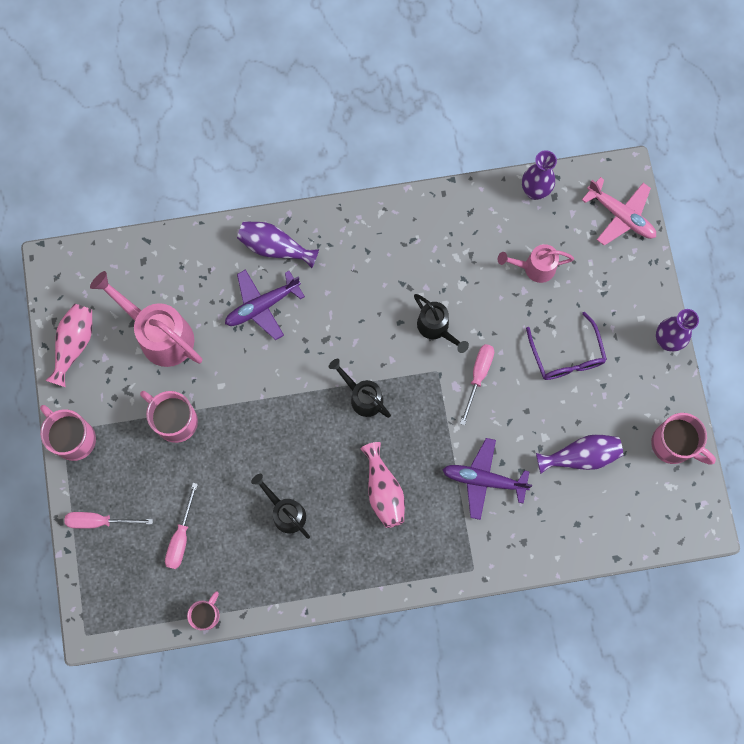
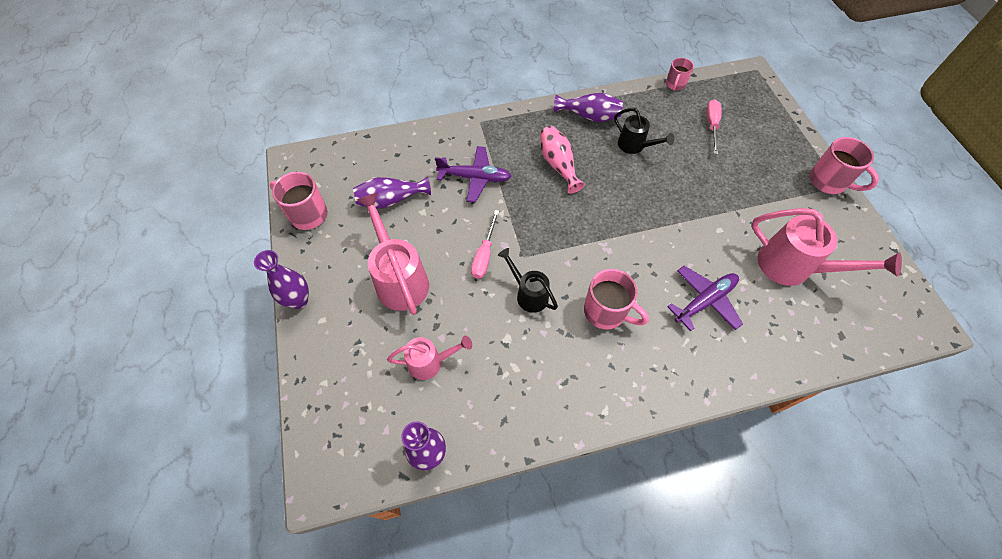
camera: 175 degrees right, 15 degrees down
(74, 345) = (868, 252): pink vase -> none
(99, 521) = (779, 130): pink screwdriver -> none
(175, 421) = (749, 200): pink mug -> pink mug (606, 312)
(275, 248) = (710, 361): purple vase -> purple vase (589, 116)
(363, 397) = (589, 230): black watering can -> none
(566, 355) = (400, 279): purple glasses -> pink watering can
(621, 216) = (329, 431): pink plane -> none

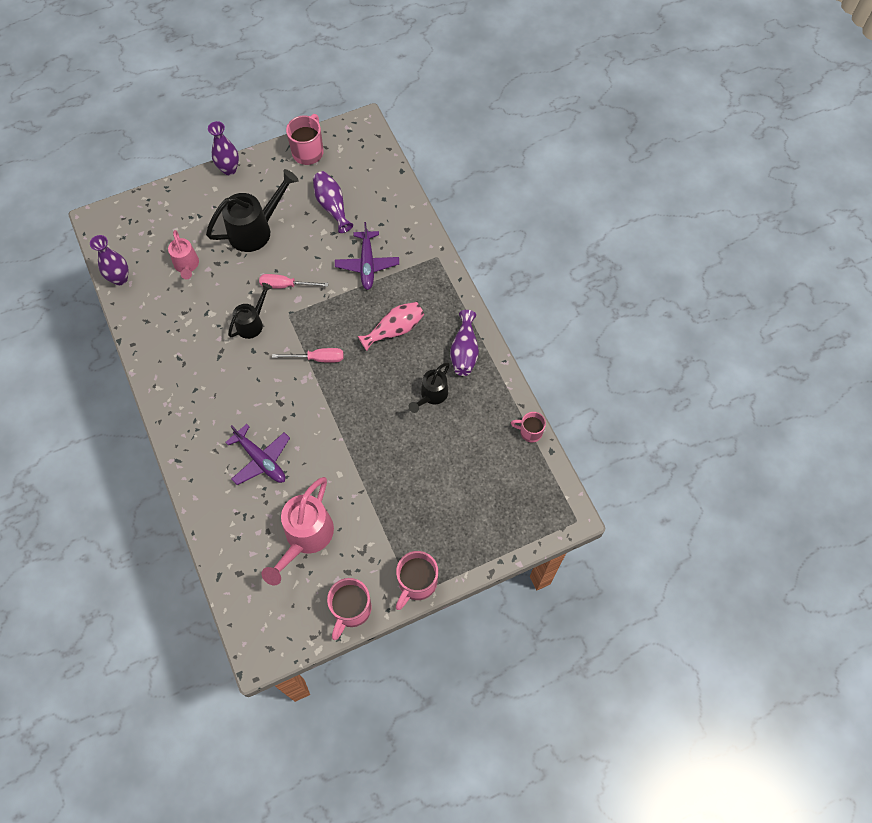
camera: 80 degrees right, 5 degrees up
(400, 279) = (255, 230): pink watering can -> black watering can
(606, 312) = (242, 382): pink mug -> pink mug (351, 610)
(711, 125) = (475, 469): pink screwdriver -> pink screwdriver (317, 358)

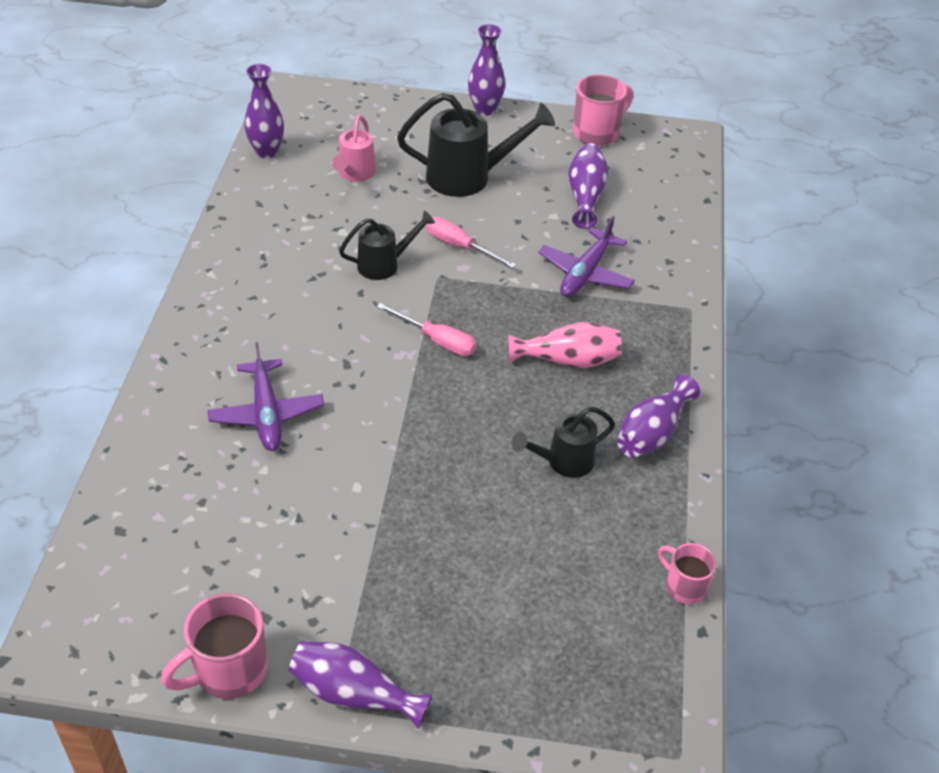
camera: 30 degrees right, 20 degrees down
(306, 537) = (246, 538): pink watering can -> none
(416, 583) = (354, 694): pink mug -> purple vase

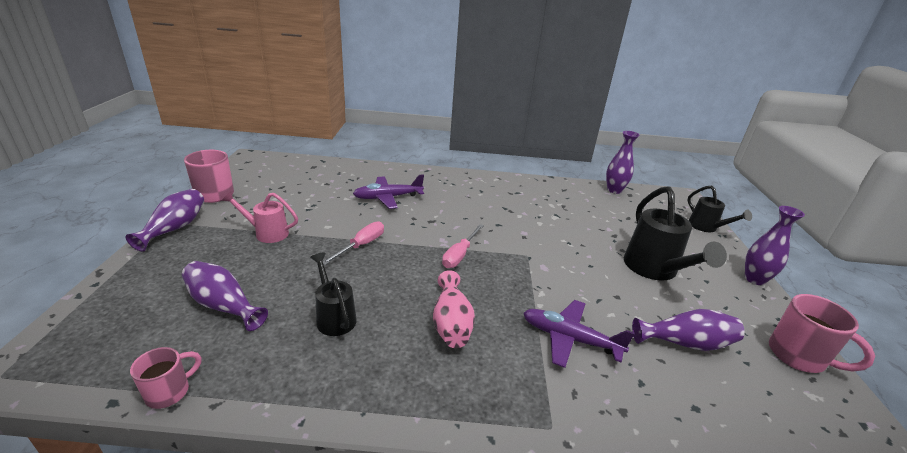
camera: 85 degrees right, 15 degrees down
(355, 173) = (617, 220): pink watering can -> pink watering can (267, 233)
(384, 264) = (530, 232): black watering can -> black watering can (706, 227)
(460, 246) = (566, 265): pink screwdriver -> pink screwdriver (361, 245)
(652, 433) = (362, 379): purple vase -> purple vase (223, 305)

